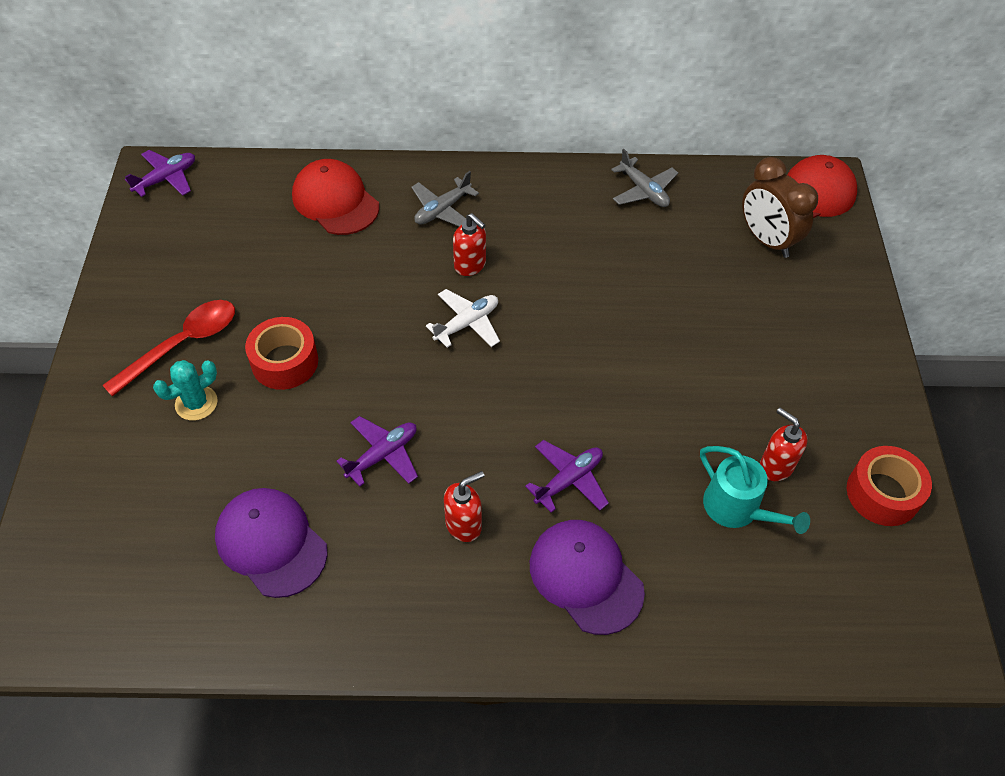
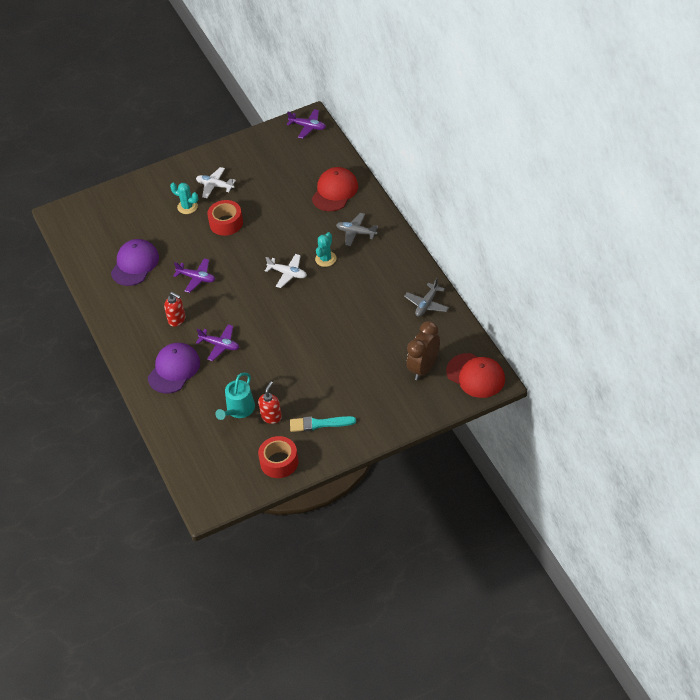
camera: 70 degrees right, 5 degrees down
(182, 344) = (215, 186): red spoon -> white plane
(470, 265) = (325, 259): red soap dispenser -> turquoise cactus
(821, 407) = (319, 424): none -> turquoise brush

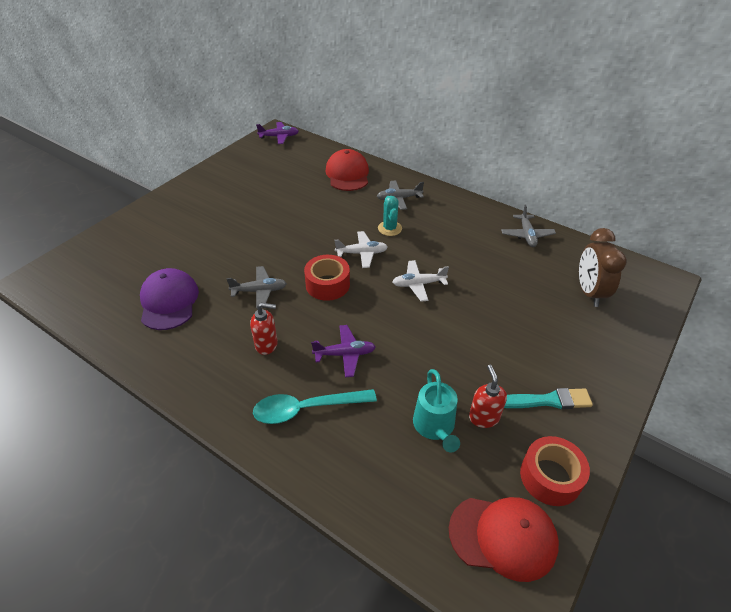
camera: 35 degrees left, 5 degrees down
(174, 369) = (306, 409): purple cap -> turquoise spoon
(187, 207) = (199, 227): turquoise cactus -> none
(196, 278) = (259, 291): purple plane -> grey plane
(215, 186) = (218, 202): white plane -> white plane (418, 284)
(226, 223) = (255, 229): red tape -> red tape (327, 284)
(319, 424) = (548, 401): turquoise brush -> turquoise brush turned 150 degrees counterclockwise
(475, 376) = (644, 281): red cap -> red cap (503, 537)

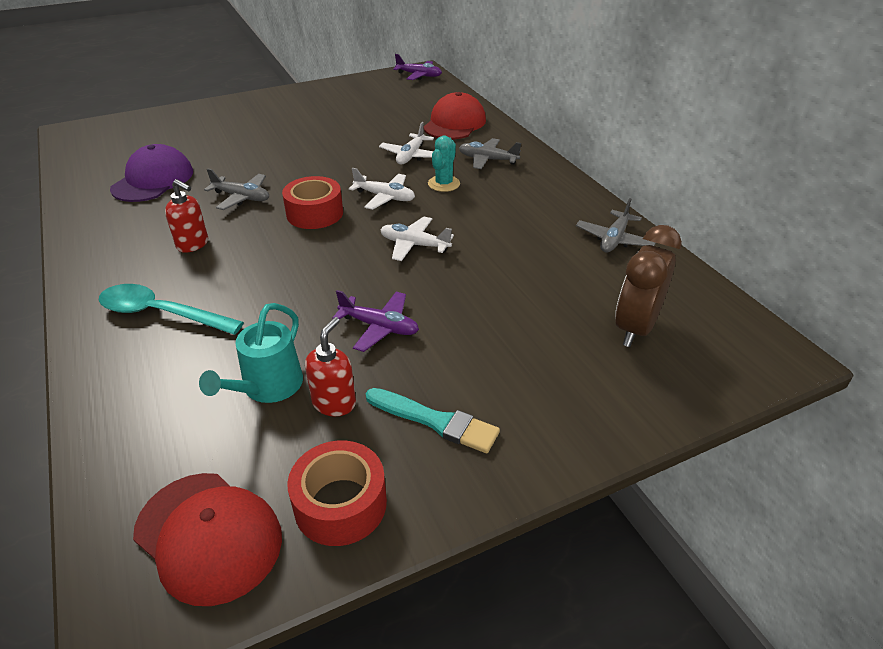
camera: 30 degrees right, 5 degrees down
(345, 212) = (411, 156): none -> white plane
(345, 354) = (256, 281): purple plane -> purple plane (379, 327)

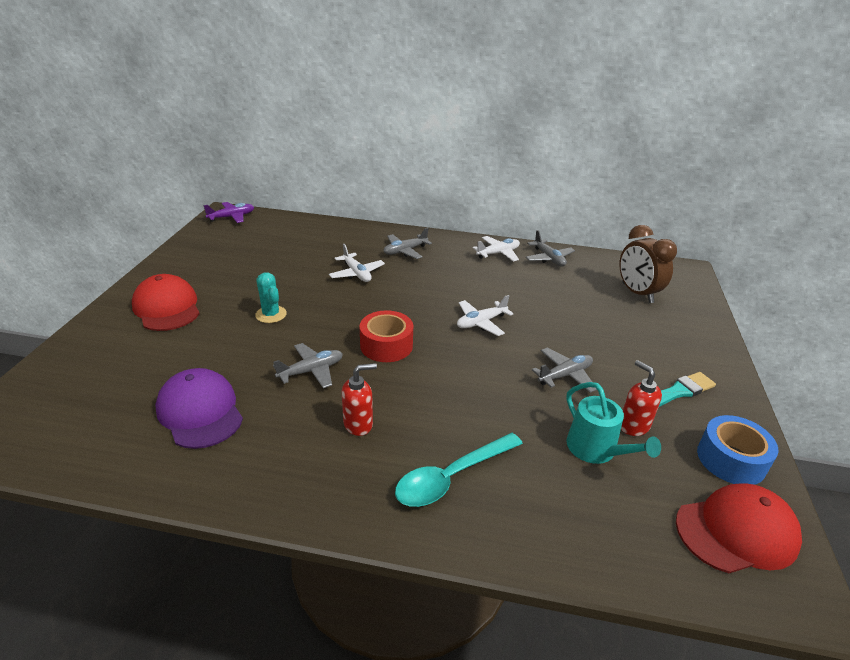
camera: 55 degrees left, 5 degrees down
(340, 504) = (731, 459): red tape -> blue tape
(379, 327) = (565, 375): purple plane -> grey plane
(385, 197) = (402, 307): white plane -> white plane (498, 253)
(444, 184) = (415, 279): turquoise cactus -> turquoise cactus (271, 314)
(454, 123) = (335, 239): red cap -> red cap (167, 307)

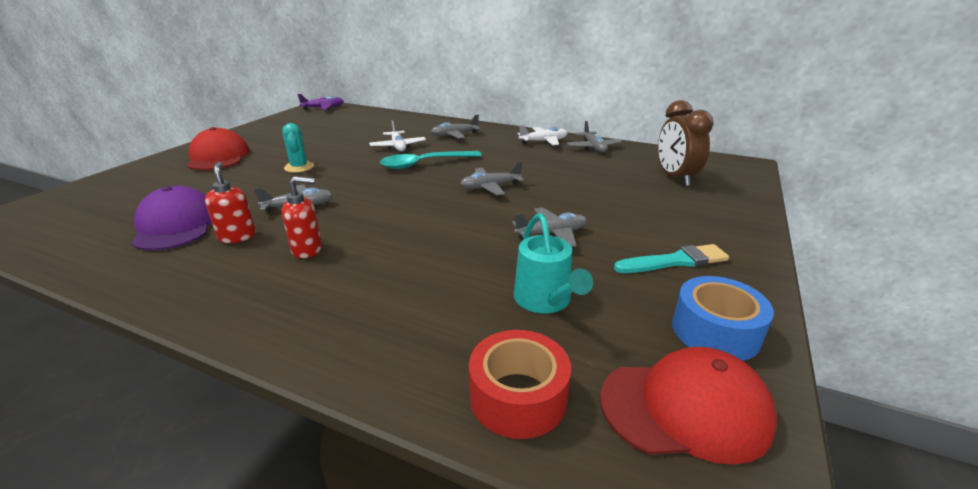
camera: 15 degrees right, 5 degrees down
(386, 345) = (384, 195): red tape -> red tape (518, 397)
(451, 477) = (365, 303): turquoise spoon -> turquoise spoon (424, 164)
(481, 322) = (490, 187): white plane -> grey plane
(633, 426) = (604, 284): red soap dispenser -> red soap dispenser (237, 236)

